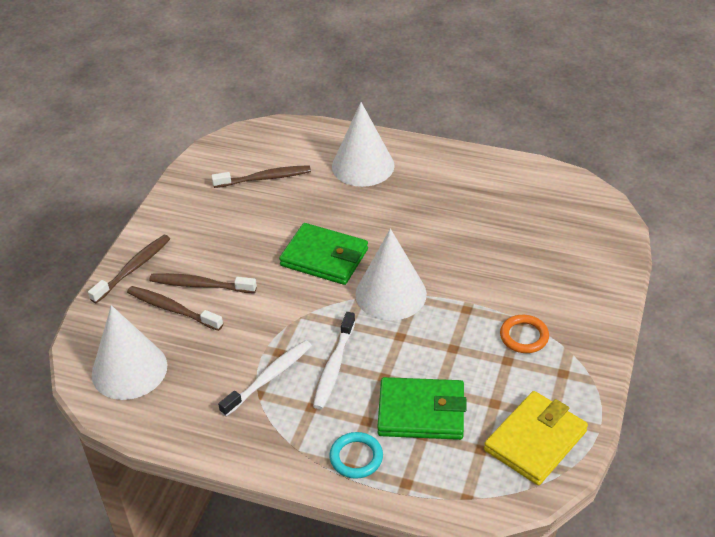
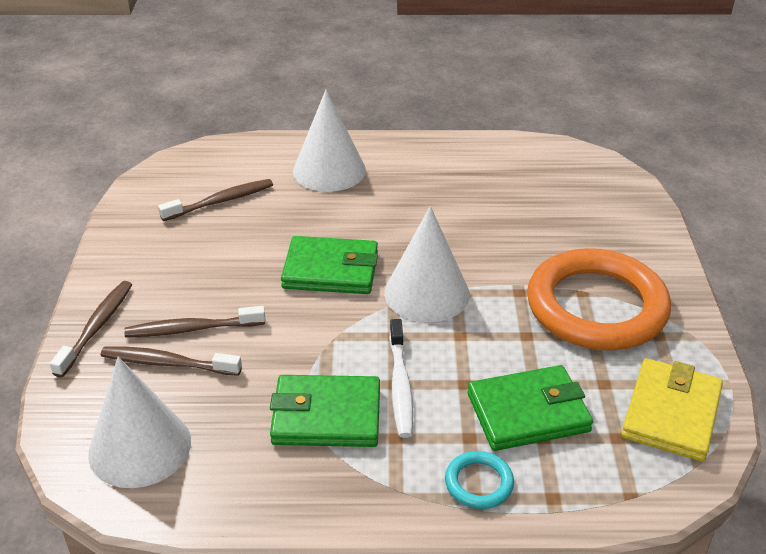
camera: 20 degrees left, 5 degrees down
(268, 378) = (326, 416): white toothbrush -> green wallet
(524, 336) = (596, 307): orange ring -> orange ring, size x2.47

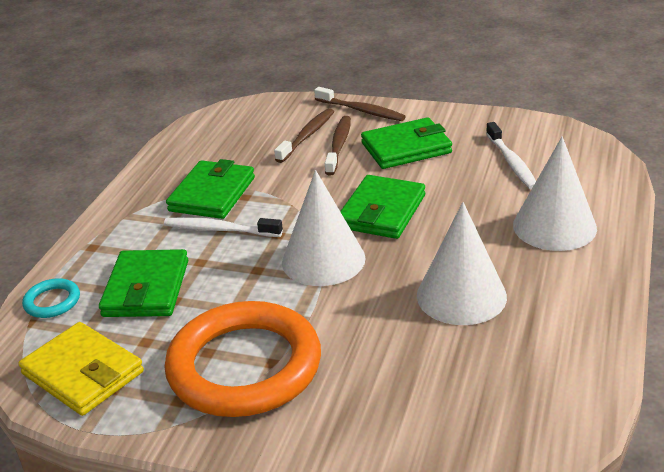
camera: 110 degrees right, 5 degrees down
(140, 447) = (235, 126): white cone -> white cone (461, 296)
(195, 274) = (406, 148): none -> green wallet
(220, 201) = (511, 162): brown toothbrush -> white toothbrush
(479, 483) = (102, 251): turquoise ring -> turquoise ring (52, 301)

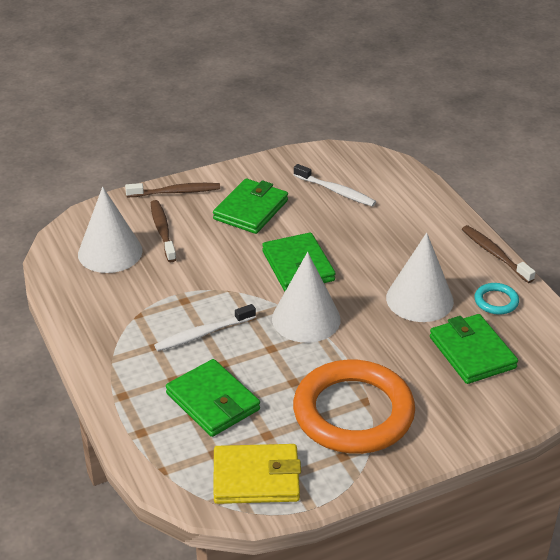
camera: 45 degrees left, 5 degrees up
(52, 301) = (156, 448): turquoise ring -> turquoise ring (496, 301)
(212, 194) = (156, 310): green wallet -> green wallet (472, 352)
(338, 146) = (198, 229): brown toothbrush -> brown toothbrush (495, 254)
(554, 226) = (416, 226): white cone -> white cone (110, 252)

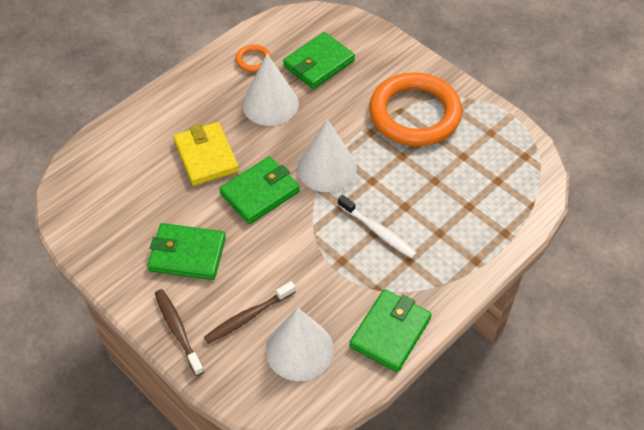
camera: 110 degrees left, 15 degrees up
(213, 401) = (449, 198): green wallet -> green wallet (390, 332)
(256, 478) = (505, 150): yellow wallet -> yellow wallet (206, 156)
(335, 191) = (134, 196): white toothbrush -> none
(495, 254) = (193, 70): brown toothbrush -> none
(496, 301) = (253, 60): turquoise ring -> orange ring

